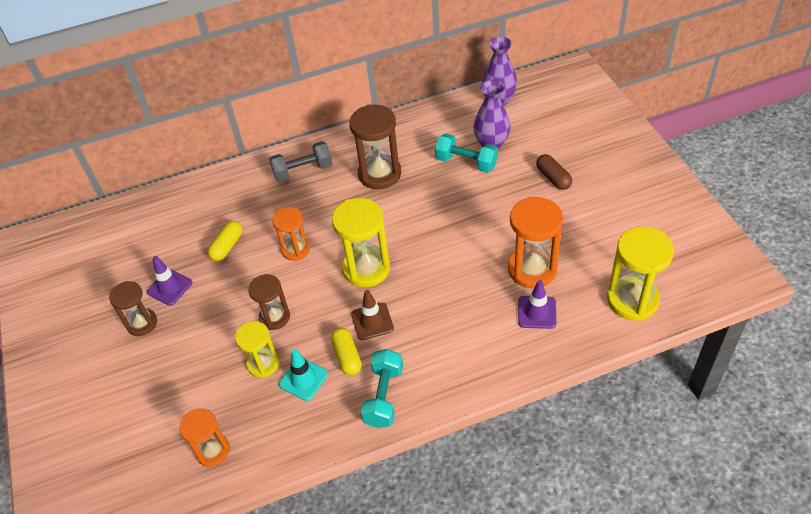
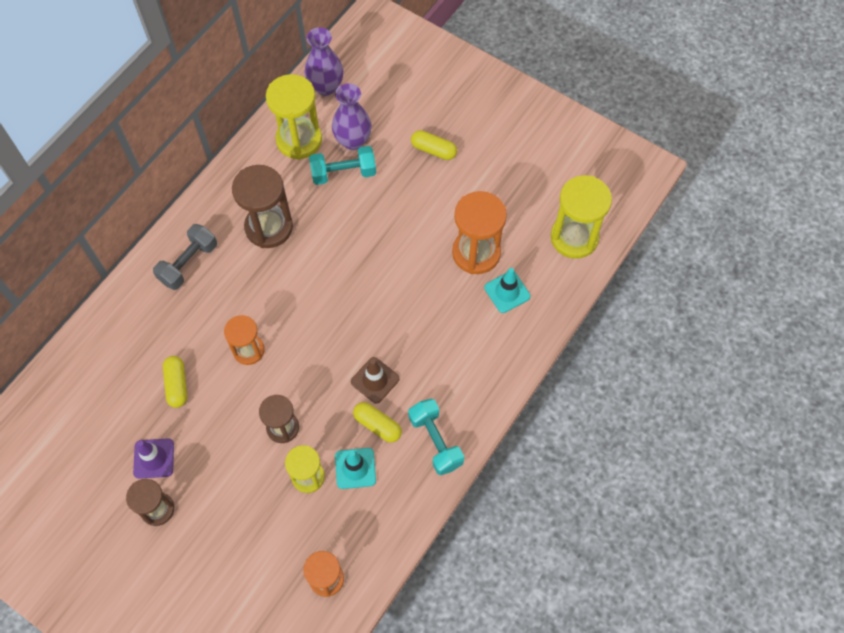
camera: 40 degrees left, 15 degrees up
(366, 269) = (331, 332): yellow hourglass -> yellow hourglass (299, 140)
(537, 312) = (507, 292): purple traffic cone -> turquoise traffic cone
(553, 178) = (433, 150): brown capsule -> yellow capsule

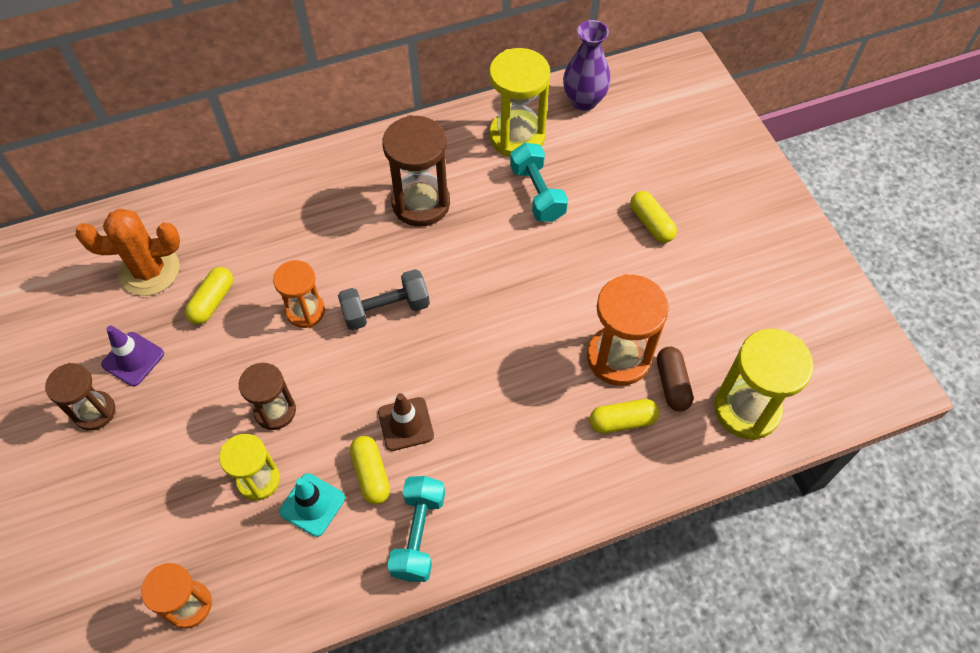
camera: 35 degrees right, 5 degrees down
(111, 392) = (149, 270): none -> orange cactus
(188, 263) = (317, 192): grey dumbbell -> grey dumbbell (386, 309)
(343, 173) = (537, 193): turquoise dumbbell -> turquoise dumbbell turned 45 degrees clockwise
(353, 141) = (571, 167): purple vase -> none
(507, 292) = (622, 421): turquoise traffic cone -> yellow capsule
(520, 249) = (672, 384): none -> brown capsule

